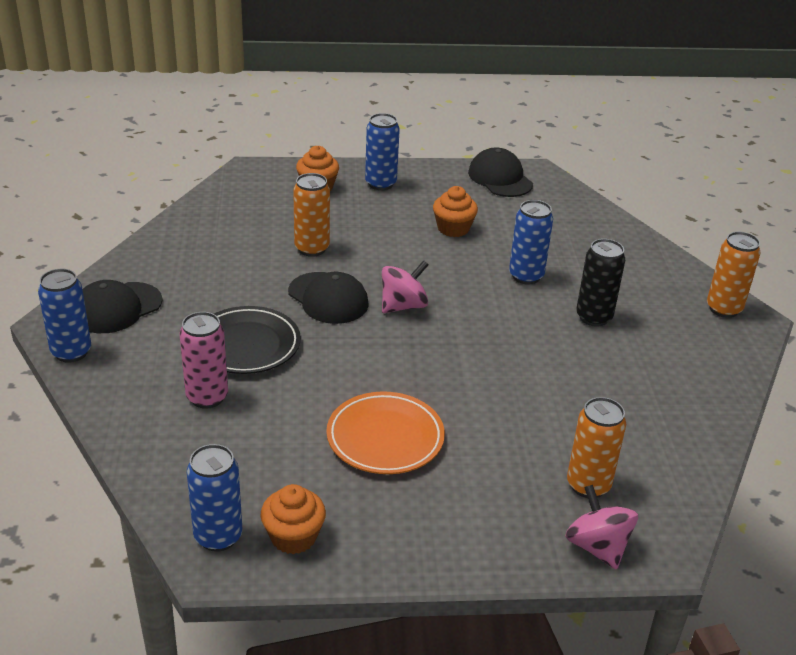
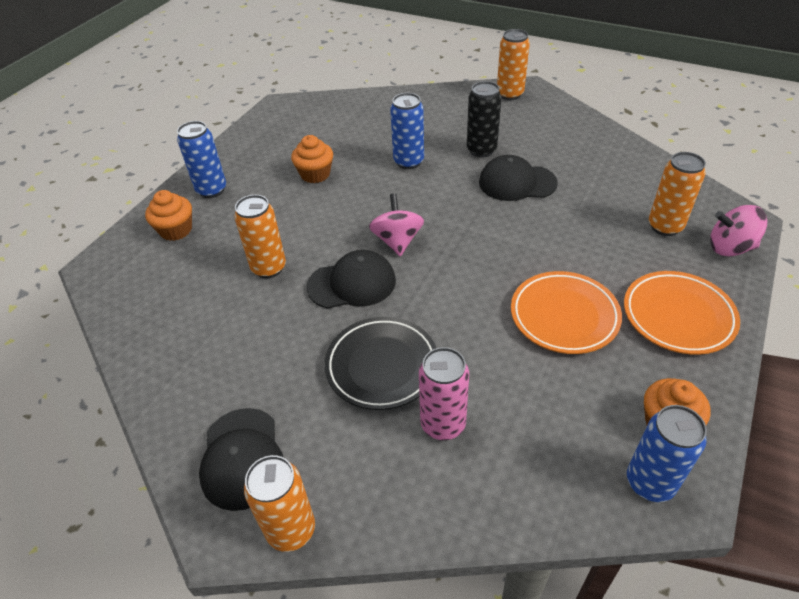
camera: 55 degrees left, 10 degrees up
(71, 352) = (291, 530): blue can -> orange can
(446, 520) = (678, 316): none -> orange plate
(500, 178) = (270, 125): black cap -> black cap (517, 183)

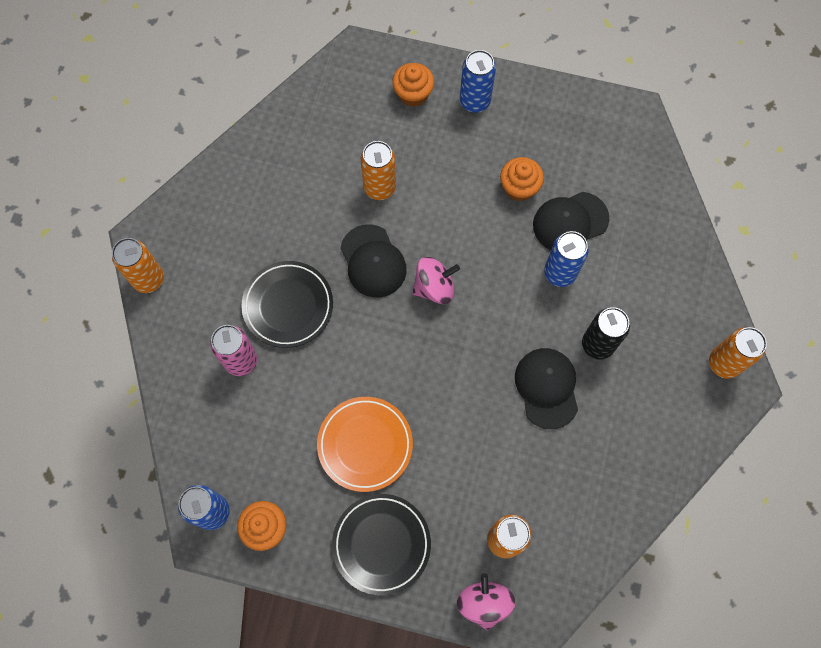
camera: 75 degrees right, 25 degrees up
(242, 458) = (195, 231): black cap -> black cap (570, 222)
(678, 316) = (381, 544): orange plate -> black plate

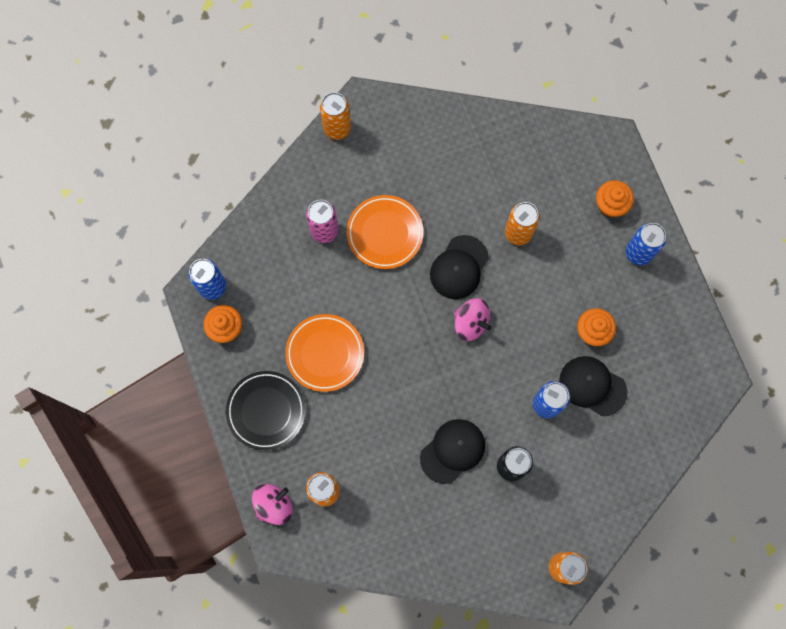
camera: 55 degrees right, 5 degrees up
(288, 306) = (385, 233): black plate -> orange plate

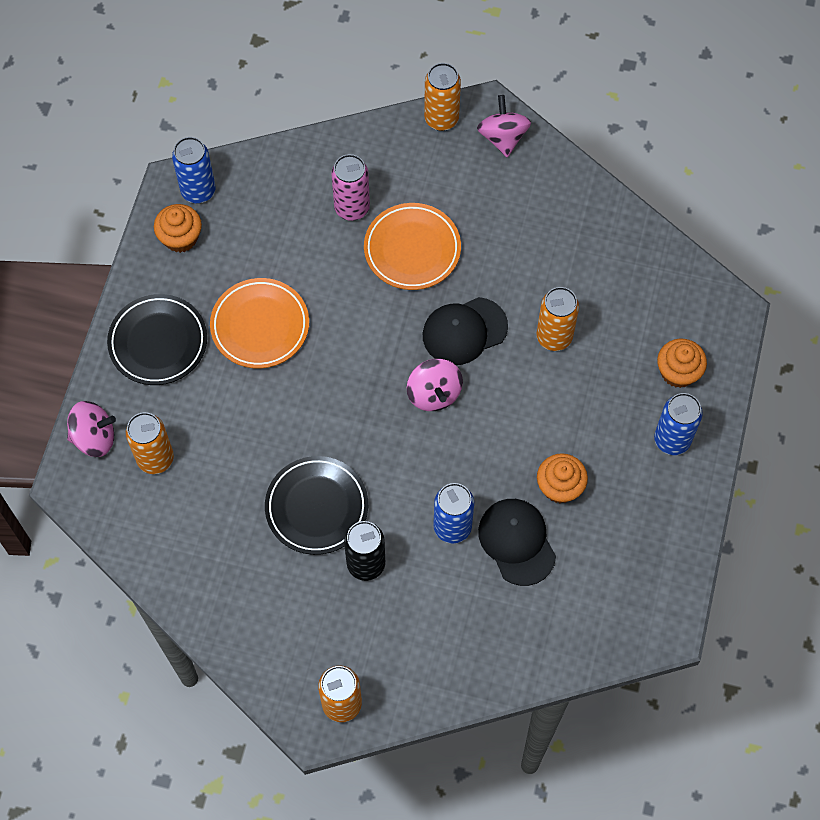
camera: 35 degrees right, 10 degrees down
(386, 115) = (503, 137): none -> pink spinning top
(452, 451) = (317, 507): black cap -> black plate

